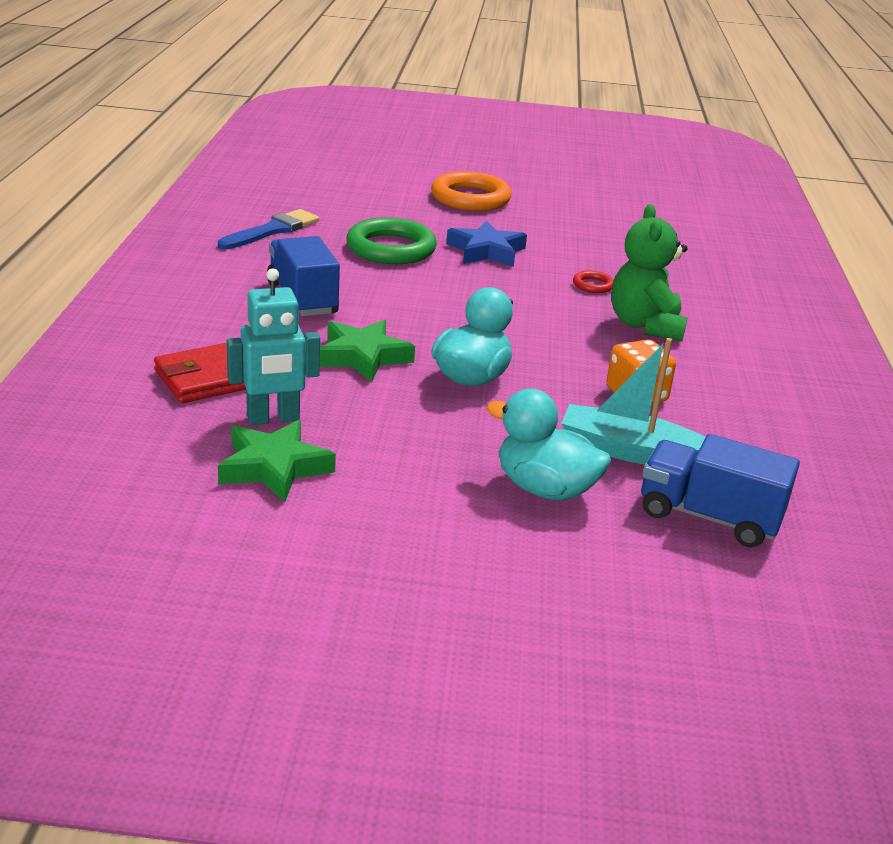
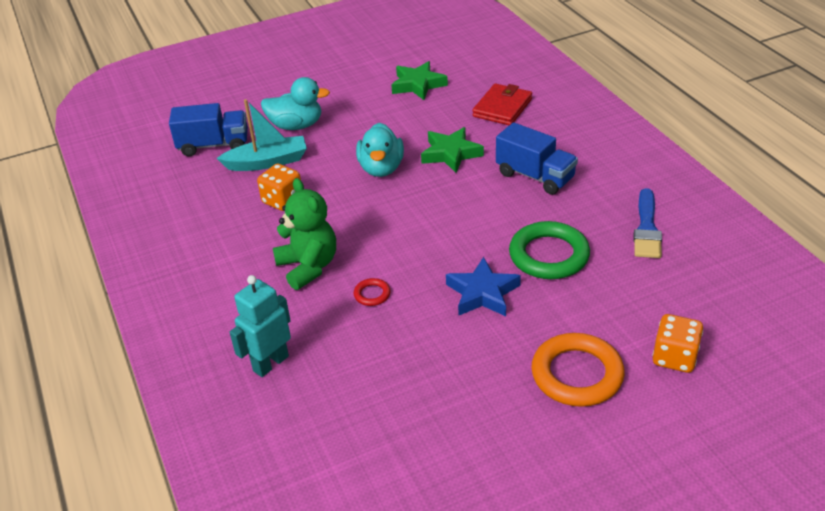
camera: 155 degrees right, 10 degrees up
(273, 419) = (447, 103): turquoise robot -> turquoise robot (270, 363)
(387, 181) = (675, 357): none -> orange dice

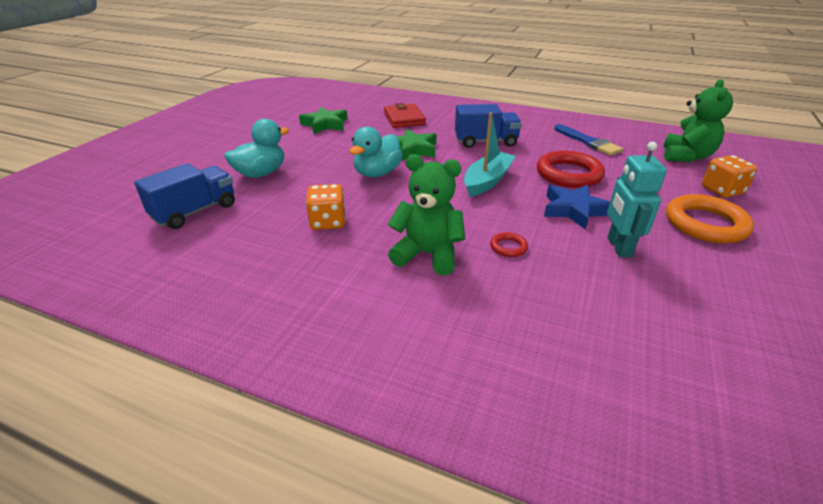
camera: 45 degrees left, 5 degrees down
(267, 162) = (271, 203): turquoise boat -> turquoise boat (487, 181)
(270, 363) = (523, 343): turquoise robot -> turquoise robot (618, 247)
(381, 168) = (377, 173): turquoise duck -> turquoise duck turned 75 degrees clockwise
(549, 255) = (568, 174): green ring -> red ring
(726, 302) = (686, 156): none -> green teddy bear

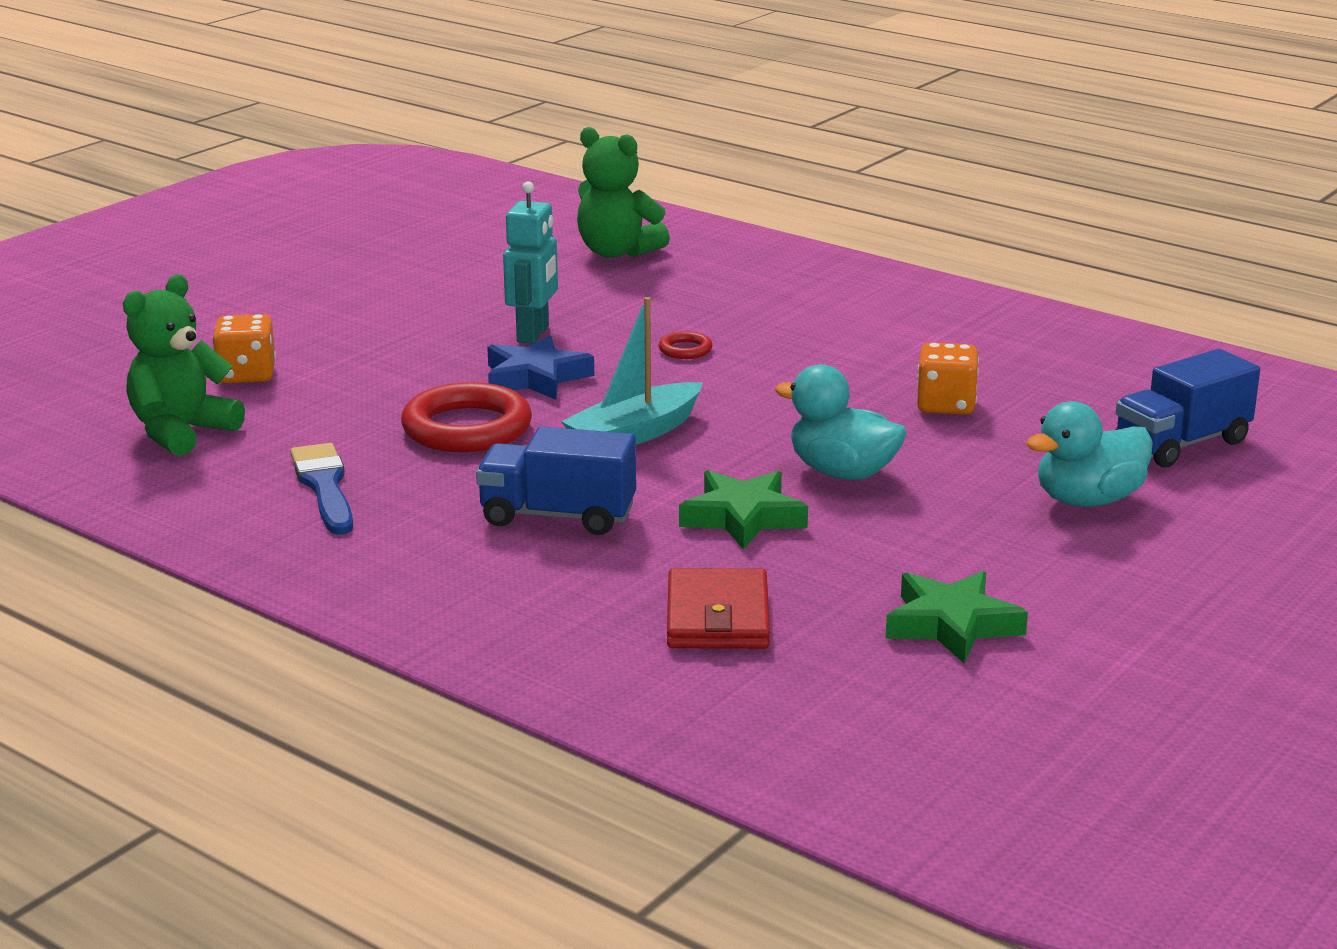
camera: 165 degrees left, 10 degrees down
(377, 173) = (842, 472): turquoise duck -> turquoise duck turned 105 degrees counterclockwise
(428, 254) = (804, 355): green teddy bear -> green teddy bear (617, 252)
(705, 224) = (367, 342): orange ring -> none

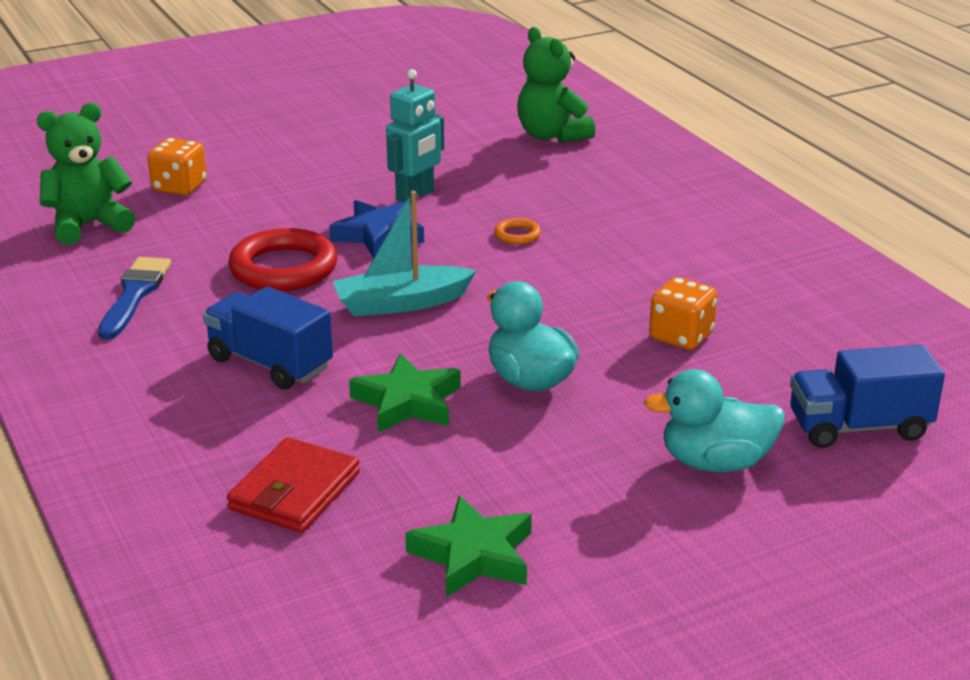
camera: 25 degrees right, 5 degrees up
(685, 350) = (517, 235): red ring -> orange ring

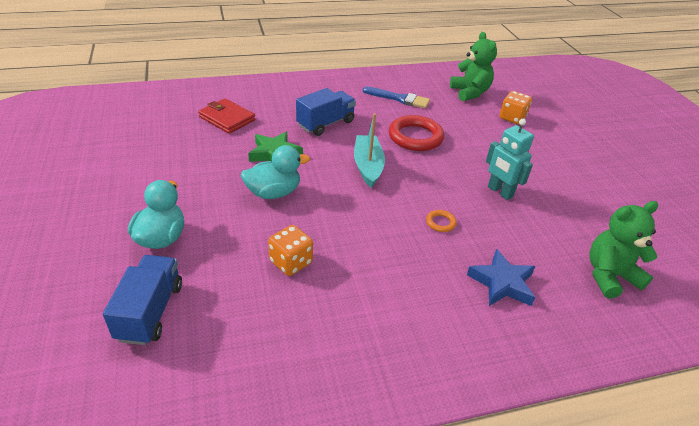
camera: 100 degrees right, 10 degrees up
(378, 235) = (448, 170): blue star -> blue star (502, 283)
(474, 555) = (154, 151): green star -> none

